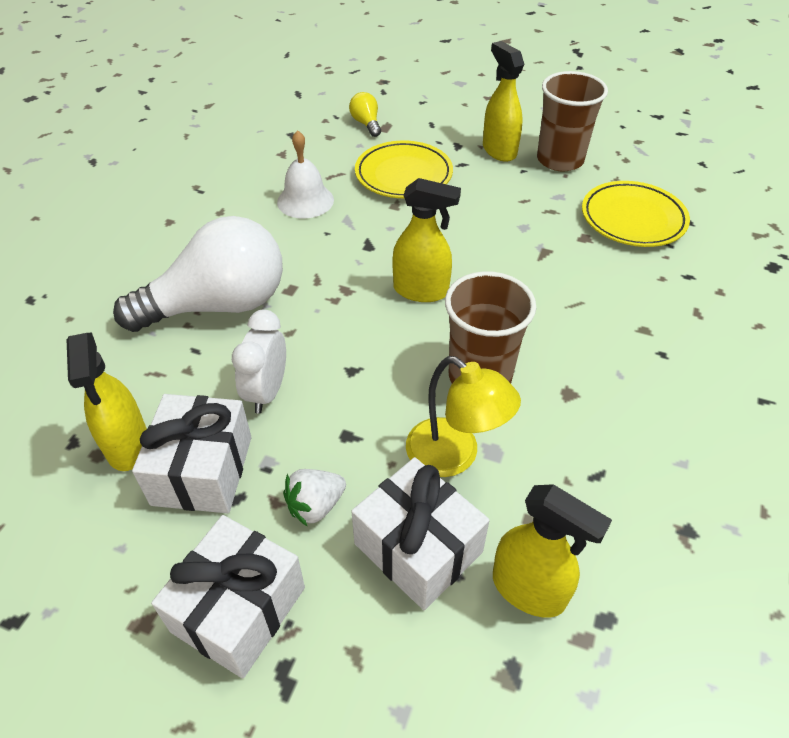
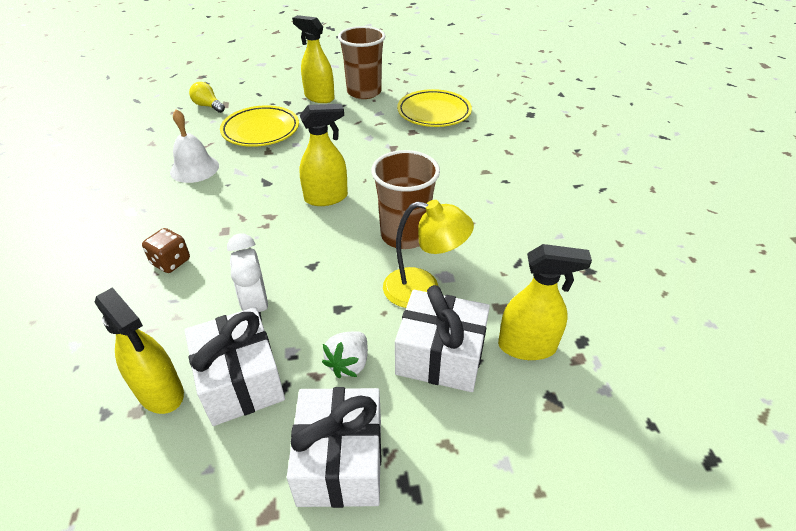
camera: 30 degrees left, 5 degrees down
(218, 305) = (171, 262): white light bulb -> brown dice

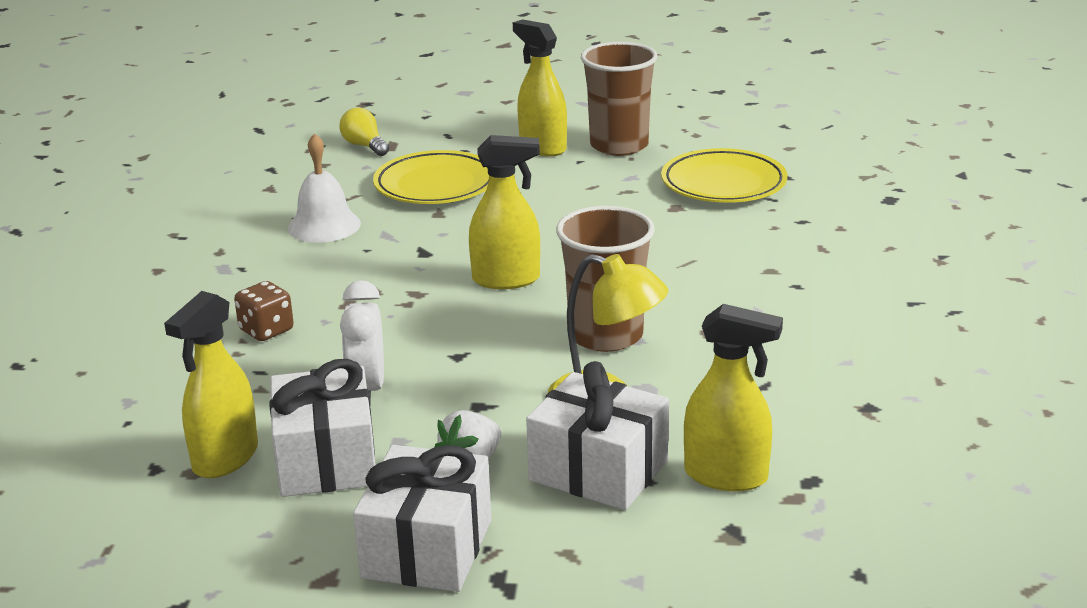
camera: 15 degrees right, 15 degrees down
(160, 392) = (225, 459): yellow spray bottle -> yellow spray bottle turned 60 degrees clockwise

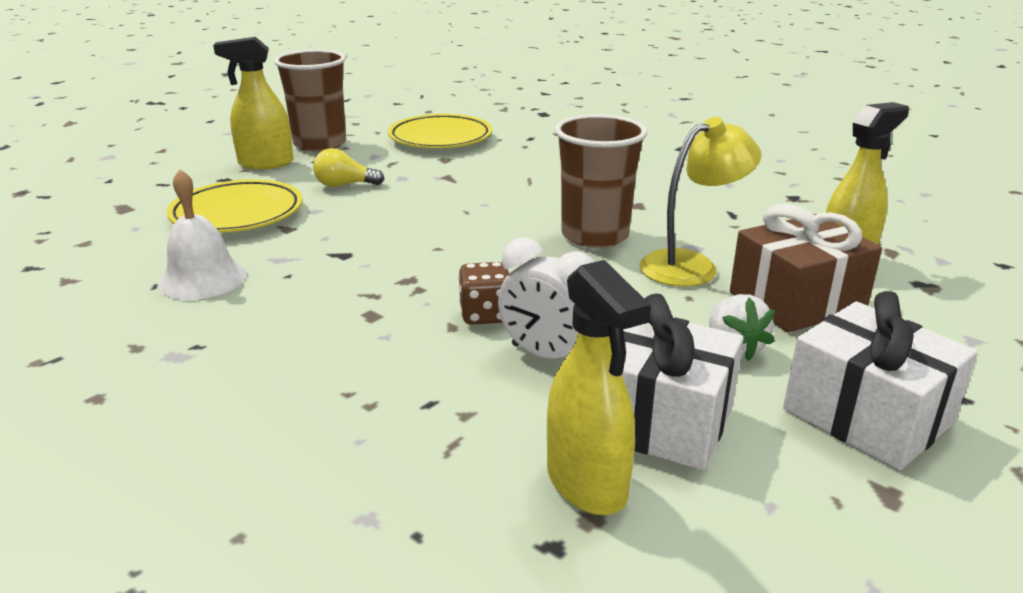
camera: 55 degrees left, 0 degrees up
(266, 330) = (352, 372): brown dice -> brown dice (485, 315)
(364, 146) = (97, 216): yellow light bulb -> yellow light bulb (344, 185)
(506, 279) = (450, 239): yellow spray bottle -> none
(598, 470) = (796, 301): white gift -> brown gift

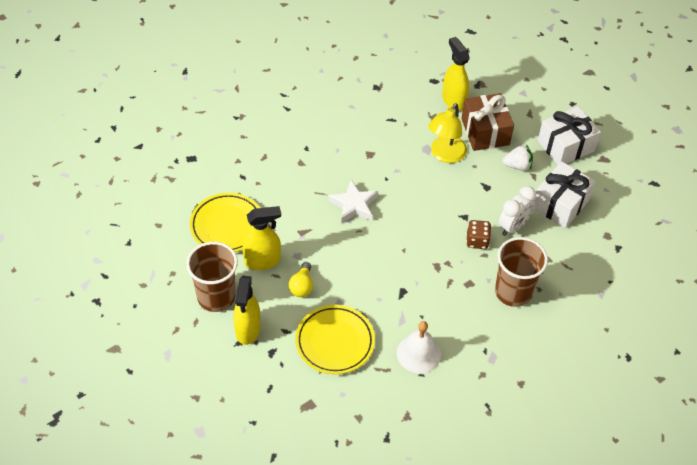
camera: 80 degrees left, 25 degrees up
(517, 203) = (354, 205): none -> white star
(587, 484) = (591, 232): yellow spray bottle -> yellow spray bottle (263, 261)
(595, 235) = (404, 182): brown cup -> brown cup (513, 292)
(691, 265) = (445, 155): yellow lamp -> yellow lamp turned 135 degrees counterclockwise

